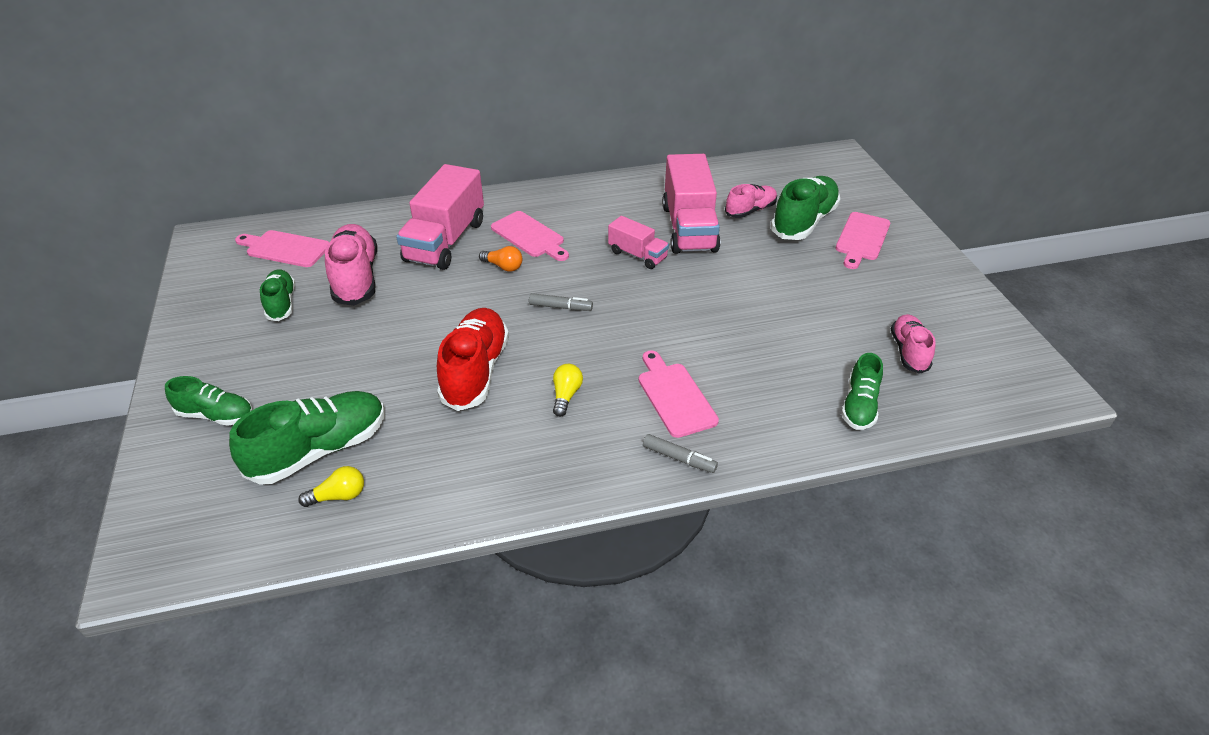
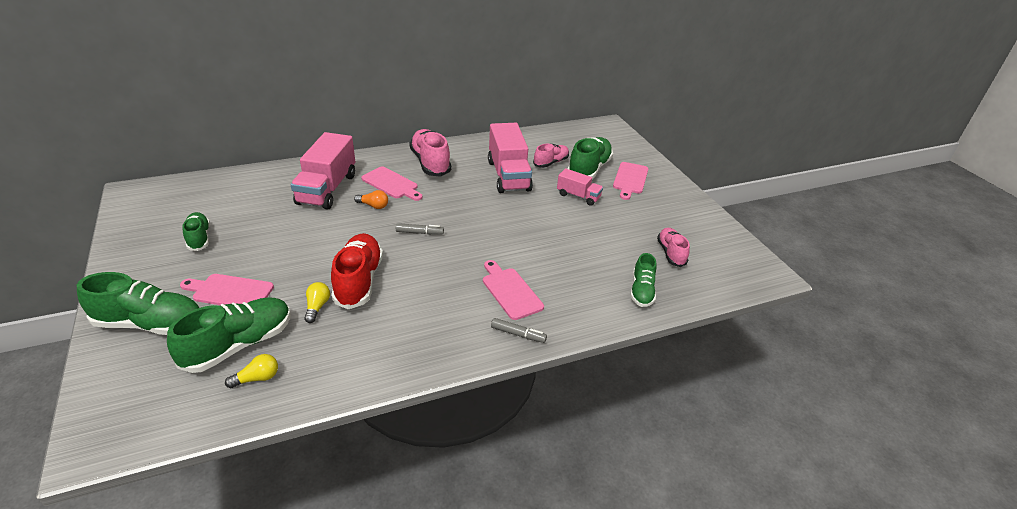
camera: 10 degrees left, 5 degrees down
(216, 415) = (150, 324): green shoe -> green shoe, size x1.66
(285, 248) = (199, 198): pink cutting board -> pink cutting board (230, 292)
(356, 278) = (258, 217): pink shoe -> pink shoe (430, 163)
(566, 395) = (430, 295): yellow light bulb -> yellow light bulb (317, 307)
(637, 255) = (473, 195): pink truck -> pink truck (578, 196)

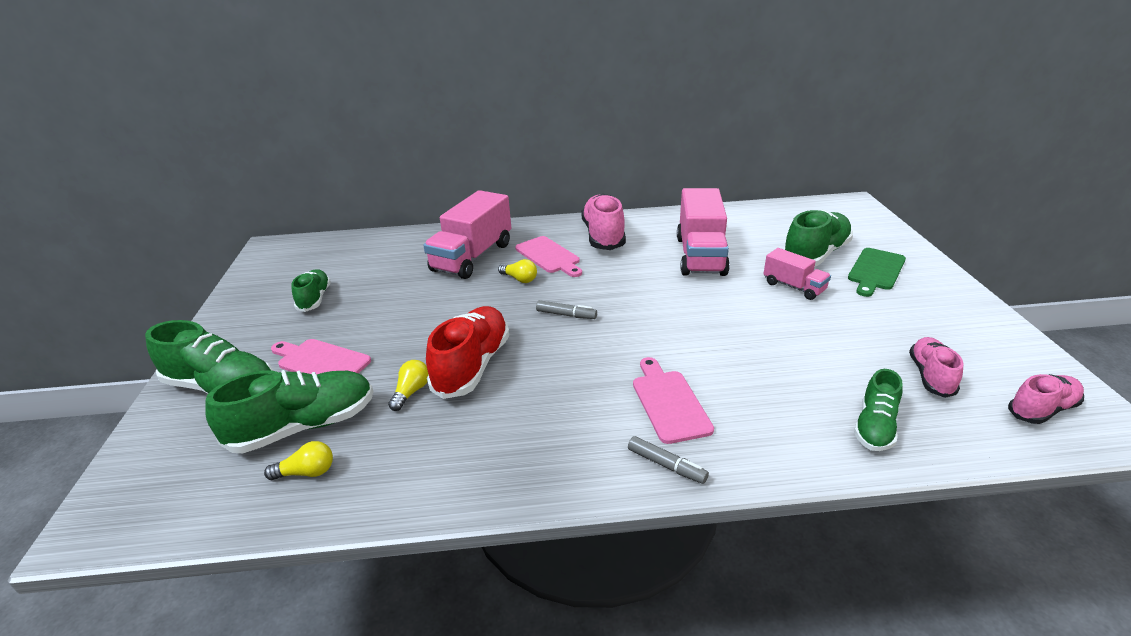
camera: 20 degrees right, 5 degrees down
(373, 206) = (519, 279): orange light bulb -> yellow light bulb
(551, 162) = (762, 243): pink shoe -> pink shoe (1042, 409)
(630, 179) = (875, 271): pink cutting board -> green cutting board

